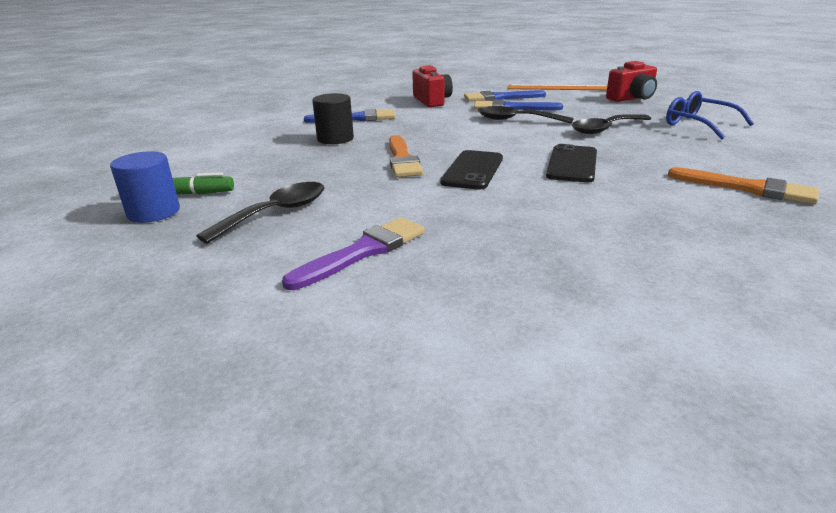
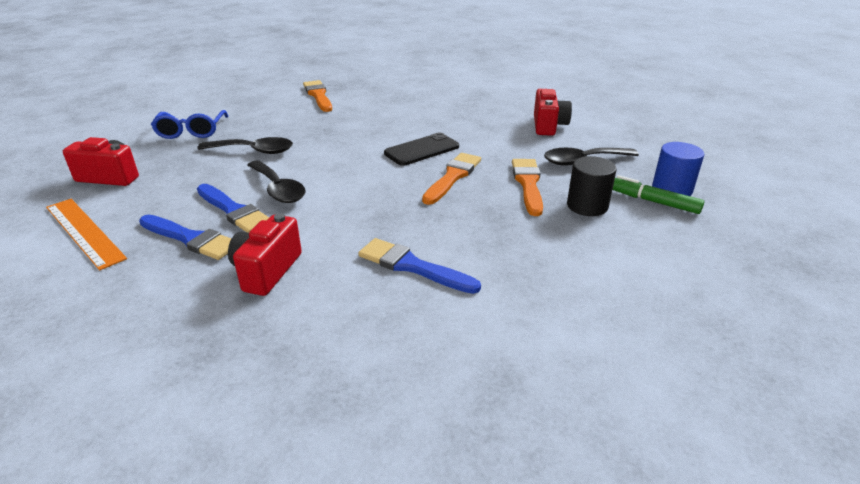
camera: 145 degrees left, 5 degrees up
(323, 174) = (528, 184): none -> orange brush
(335, 139) = (477, 230): black cylinder -> black cylinder (587, 206)
(363, 252) = (548, 126): purple brush -> red camera
(572, 164) = (355, 133): black phone -> none

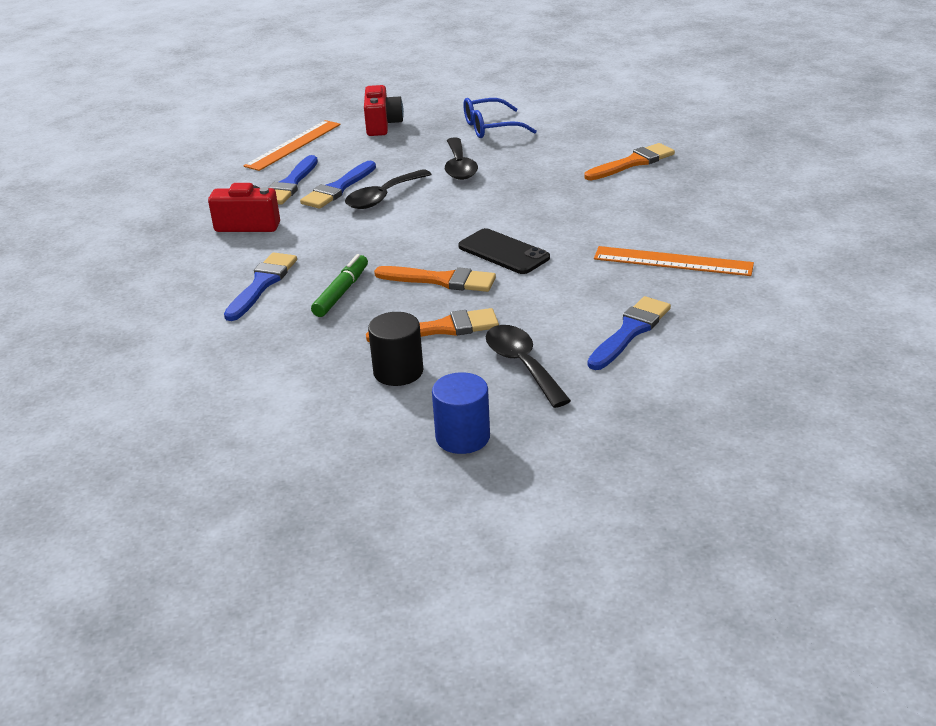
camera: 80 degrees right, 0 degrees up
(467, 104) = (672, 261): none -> orange ruler
(548, 126) = (630, 331): red camera -> blue brush
(652, 201) = (423, 420): green marker -> green marker (341, 292)

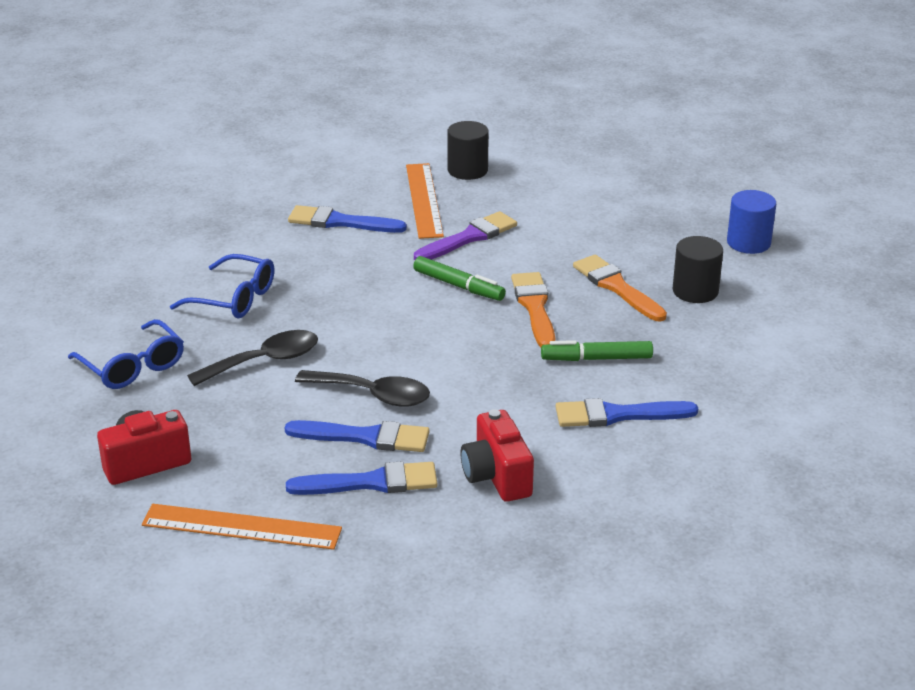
camera: 115 degrees left, 0 degrees up
(503, 252) = (458, 286): black phone -> green marker
(522, 364) = (637, 238): black spoon -> none
(553, 164) = (234, 298): none -> blue glasses
(584, 271) = (469, 237): none -> purple brush
(630, 331) = (553, 202): blue brush -> blue brush (340, 222)
(632, 163) = (213, 251): orange brush -> none
(728, 295) = (467, 170): none -> black cylinder

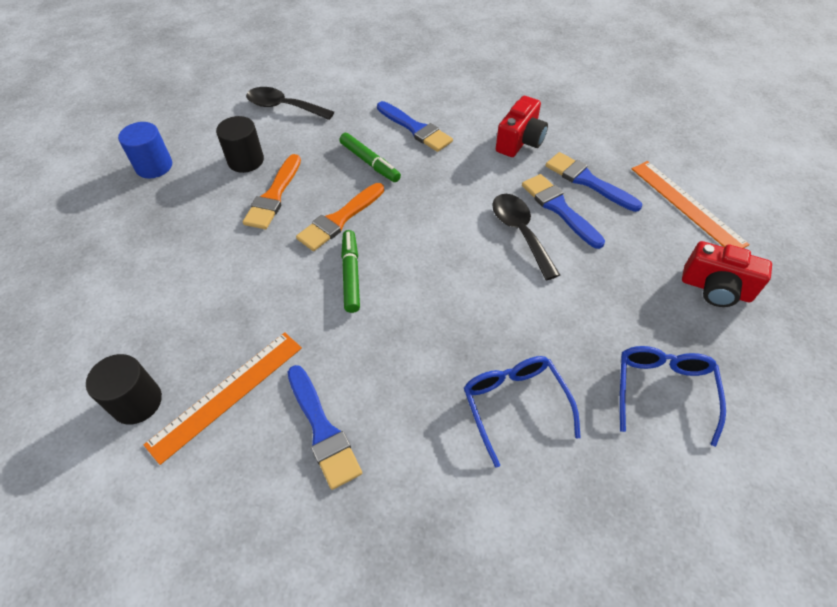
camera: 130 degrees left, 20 degrees up
(265, 361) = (558, 314): black spoon -> black spoon (283, 107)
(469, 237) = (271, 316): purple brush -> none

